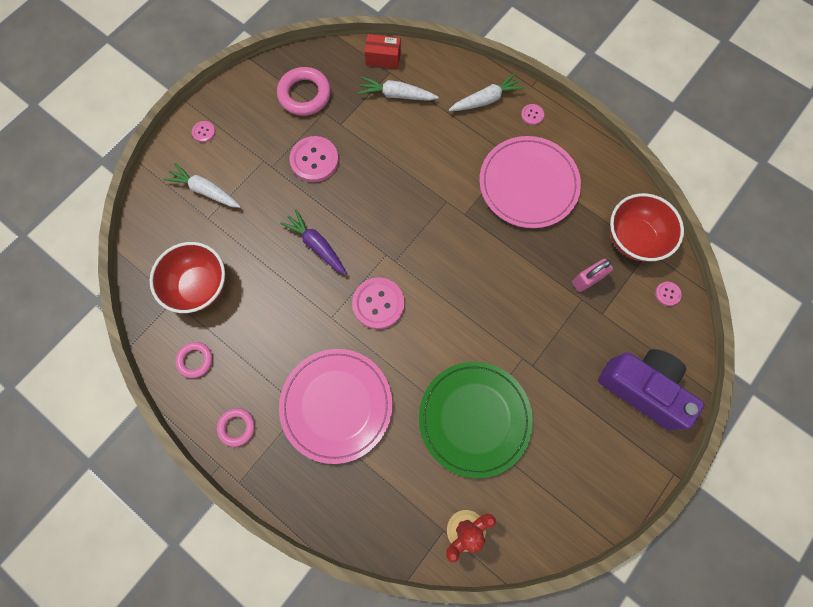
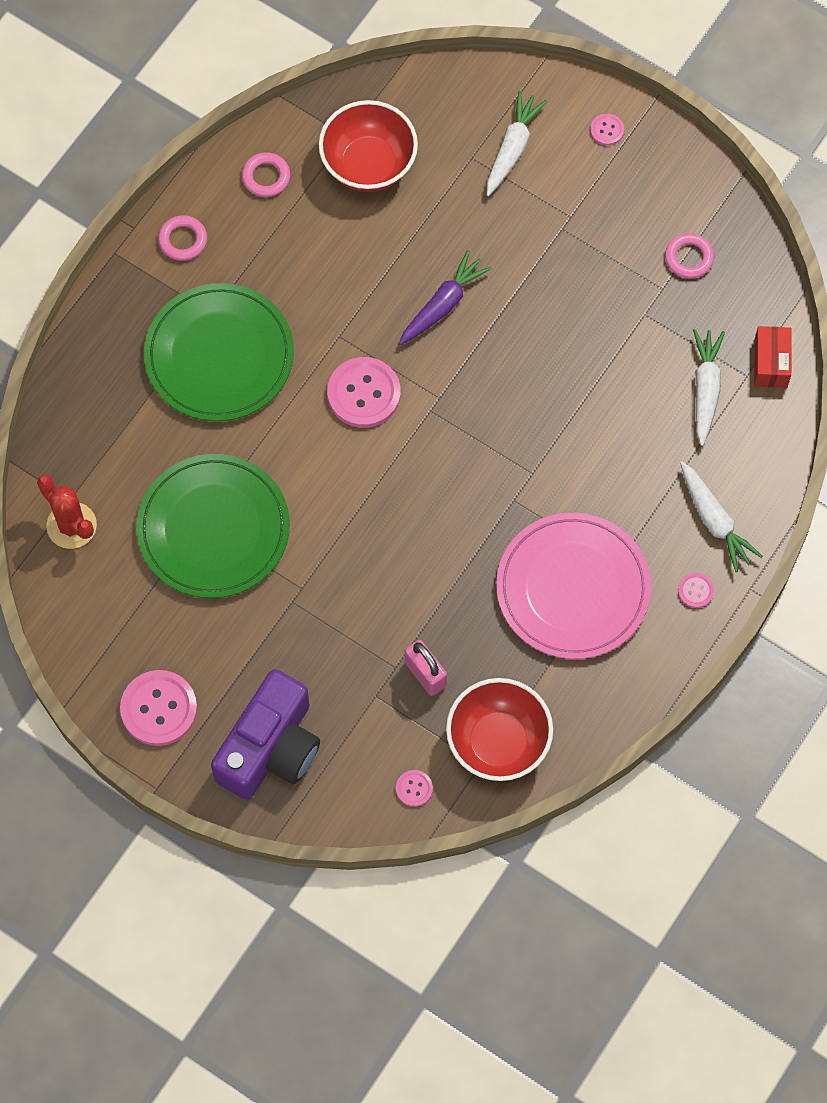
camera: 85 degrees right, 5 degrees down
(304, 95) = (689, 258): pink ring -> pink ring, size x0.60
(314, 160) = (578, 285): pink button -> pink button (159, 709)
(336, 405) = (219, 355): pink plate -> green plate

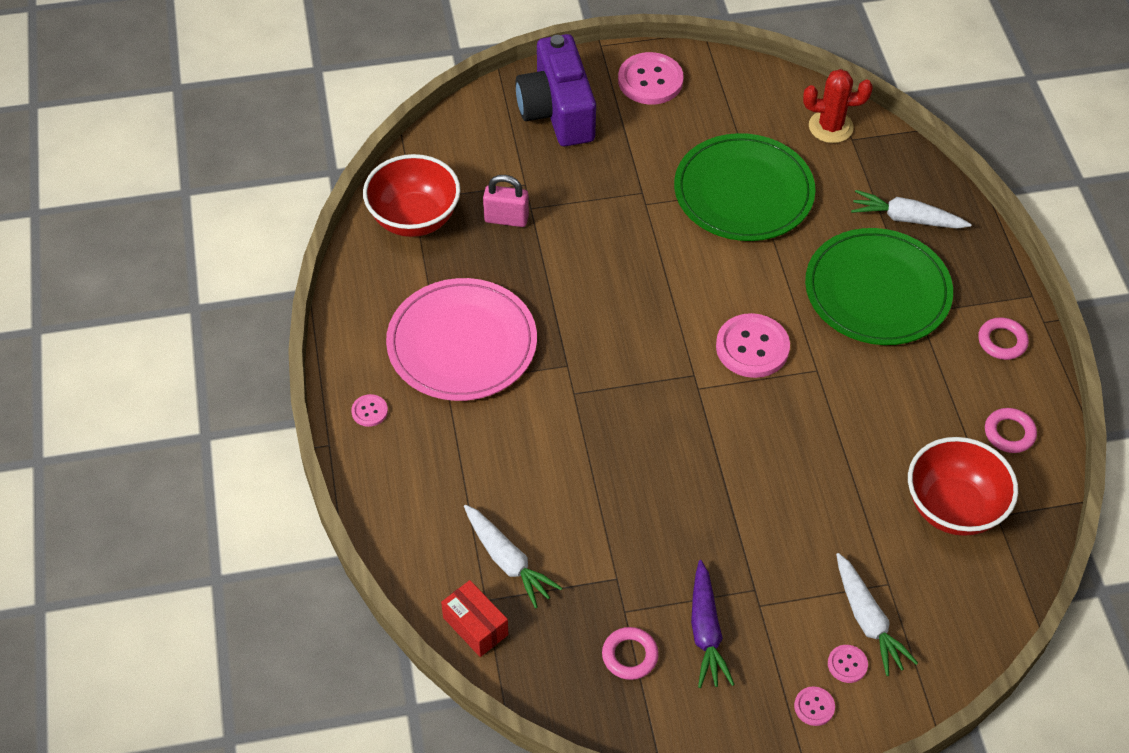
camera: 135 degrees right, 15 degrees down
(414, 788) = (441, 156): pink button -> pink button (847, 664)
(443, 304) = (773, 454): purple carrot -> purple carrot (706, 632)
(715, 521) = (402, 470): white carrot -> white carrot (906, 219)

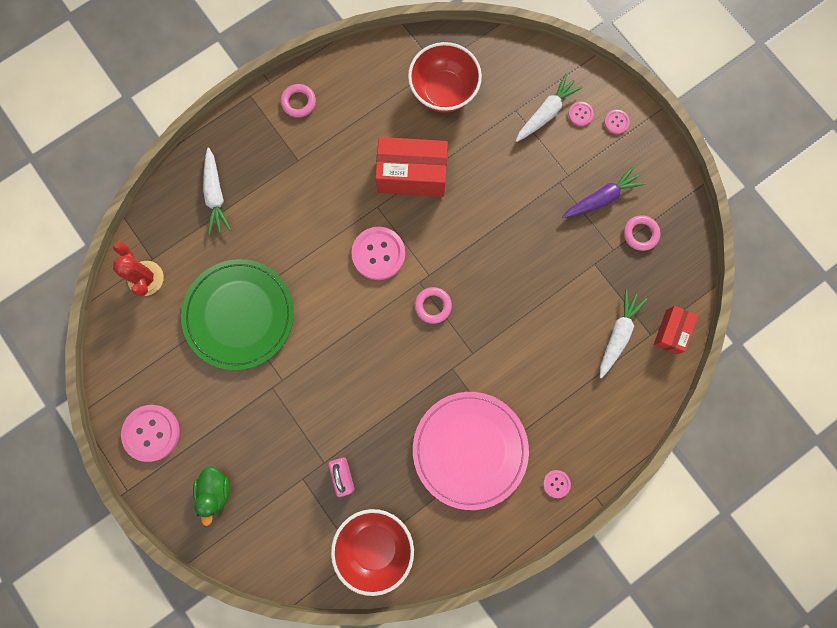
camera: 115 degrees left, 25 degrees up
(557, 111) = (215, 491): purple camera -> green duck
(844, 423) = (412, 175): none -> red box
(877, 291) = (291, 192): green plate -> none
(1009, 433) = (371, 77): pink ring -> pink ring (433, 306)

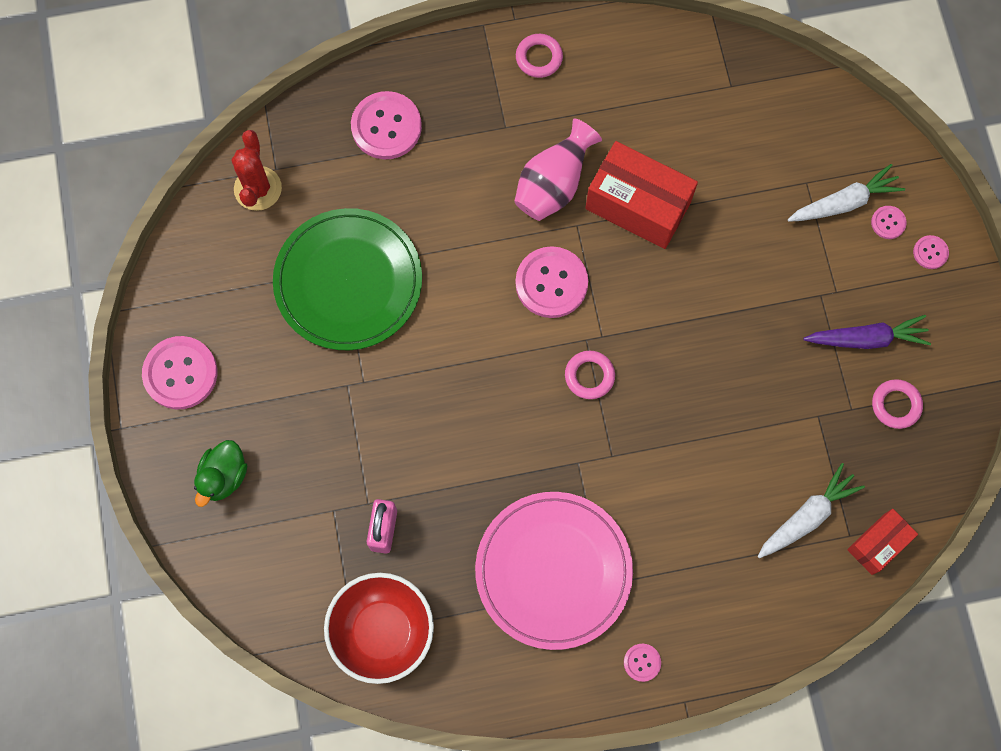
camera: 25 degrees right, 5 degrees down
(216, 195) = (386, 127): white carrot -> pink button
(349, 186) = (553, 185): none -> pink vase
(443, 92) = (725, 121): red bowl -> none

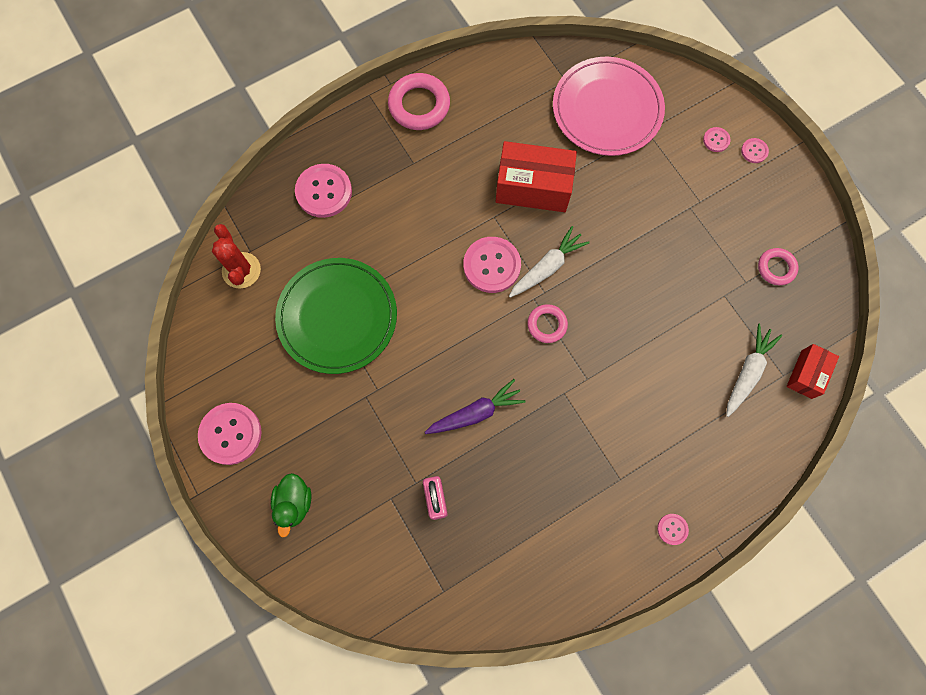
camera: 20 degrees left, 0 degrees up
(382, 631) = (465, 580): red bowl -> none
(539, 58) = (419, 105): pink ring -> pink ring, size x1.68
(553, 185) = (465, 193): pink vase -> none
(553, 571) = (578, 483): pink plate -> pink plate (607, 109)
(844, 202) = (679, 136): white carrot -> white carrot (547, 267)
(867, 338) = (735, 227): purple carrot -> purple carrot (476, 412)

